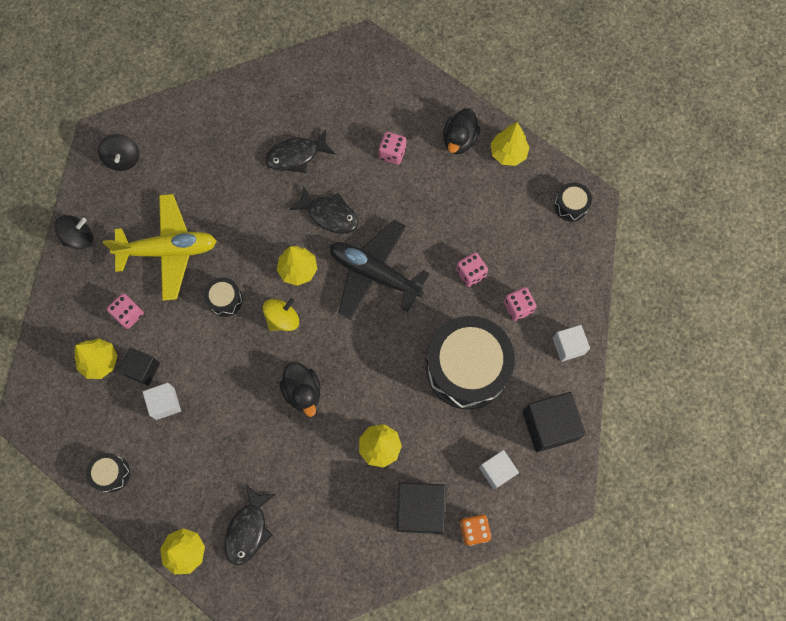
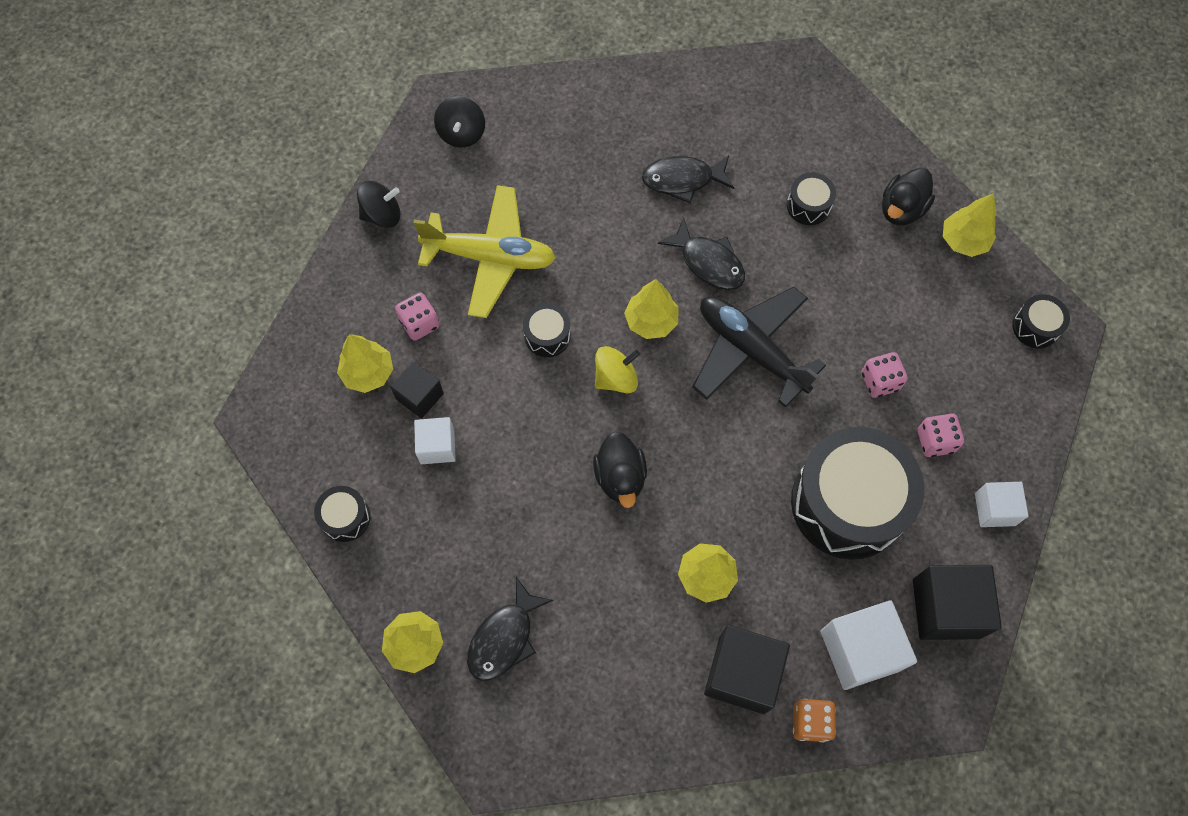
camera: 15 degrees right, 5 degrees down
(392, 153) = (808, 206): pink dice -> black drum
(497, 471) = (860, 650): white cube -> white cube, size x1.66

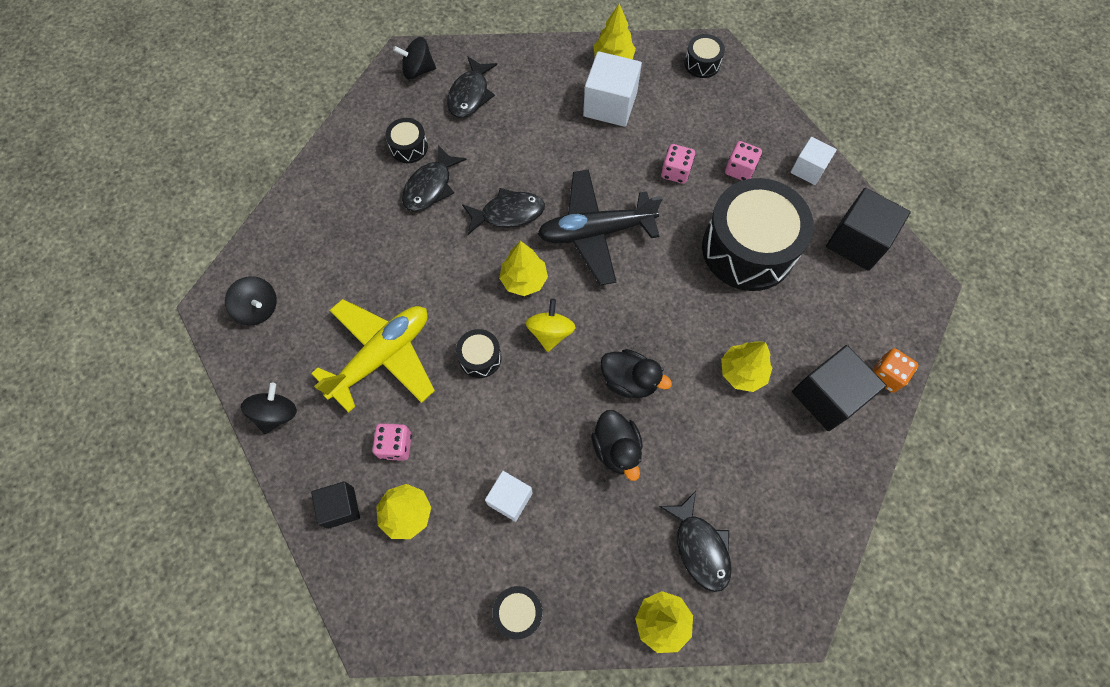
camera: 55 degrees left, 0 degrees up
(420, 396) = (457, 485): black cube -> black cube (340, 507)
(796, 84) = (418, 70): none -> black spinning top
(808, 144) = (470, 95): none -> black fish
(808, 206) = (515, 125): black drum -> black drum (409, 147)
(860, 650) = (855, 311): white cube -> white cube (610, 105)
(901, 209) = (563, 76): black duck -> black duck (616, 449)

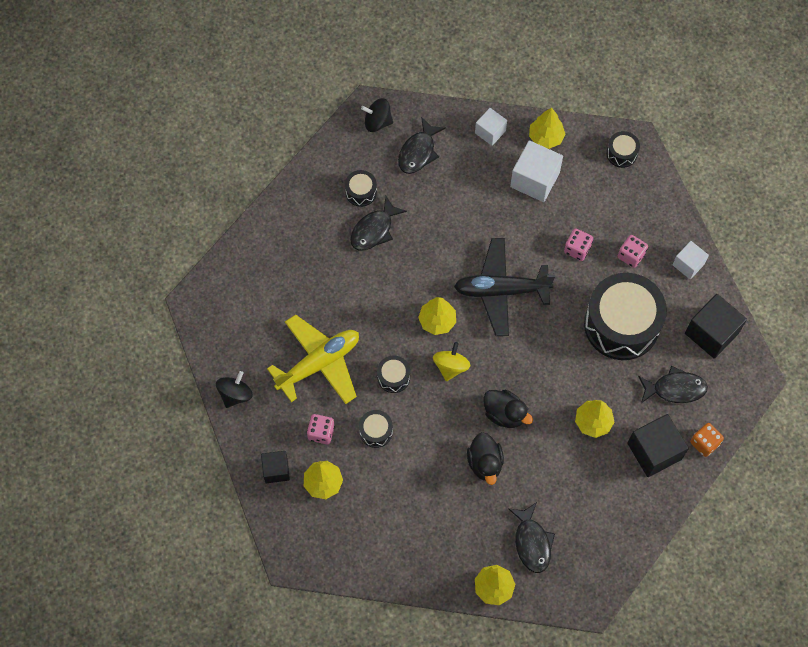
camera: 10 degrees right, 0 degrees up
(258, 308) = (228, 310): black spinning top -> none
(508, 213) = (433, 263): black fish -> black fish (675, 389)
(510, 499) = (400, 485): white cube -> white cube (490, 132)
(518, 612) = (393, 563): black drum -> black drum (376, 431)

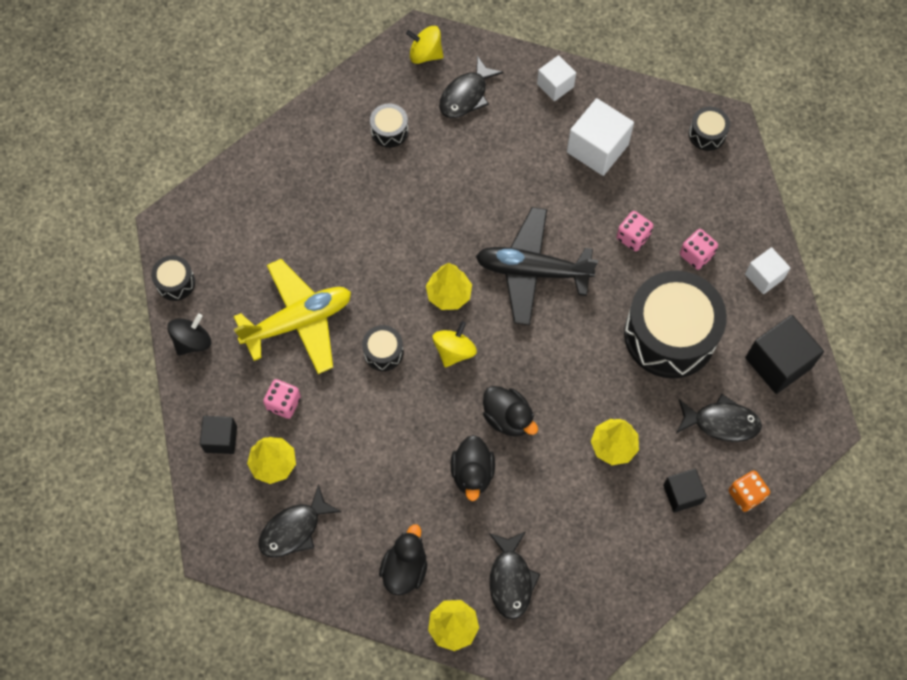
camera: 10 degrees right, 0 degrees up
(374, 230) = (396, 176): black fish -> black fish (294, 529)
(376, 431) = (349, 413): black drum -> black drum (175, 282)
(377, 122) = (425, 54): black spinning top -> yellow spinning top
(446, 548) = (405, 569): none -> black duck
(545, 137) = (620, 101): yellow tree -> none
(654, 451) = (682, 494): black cube -> black cube, size x0.60

